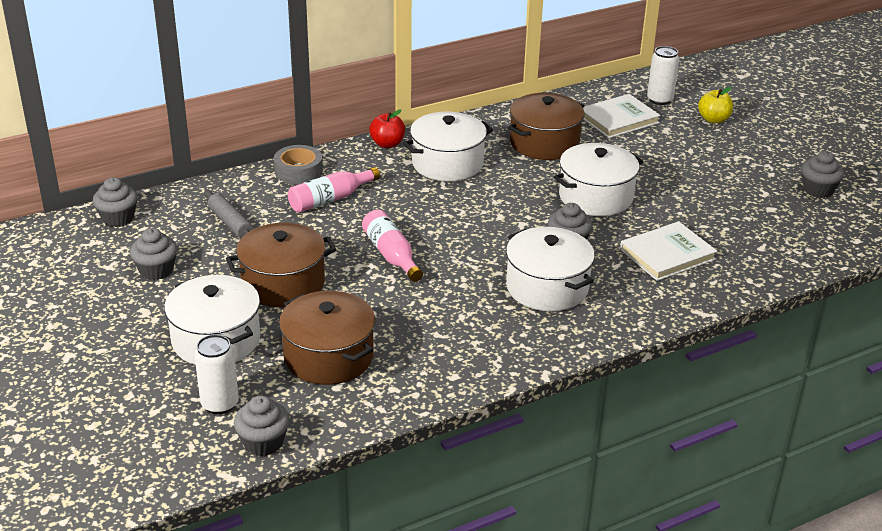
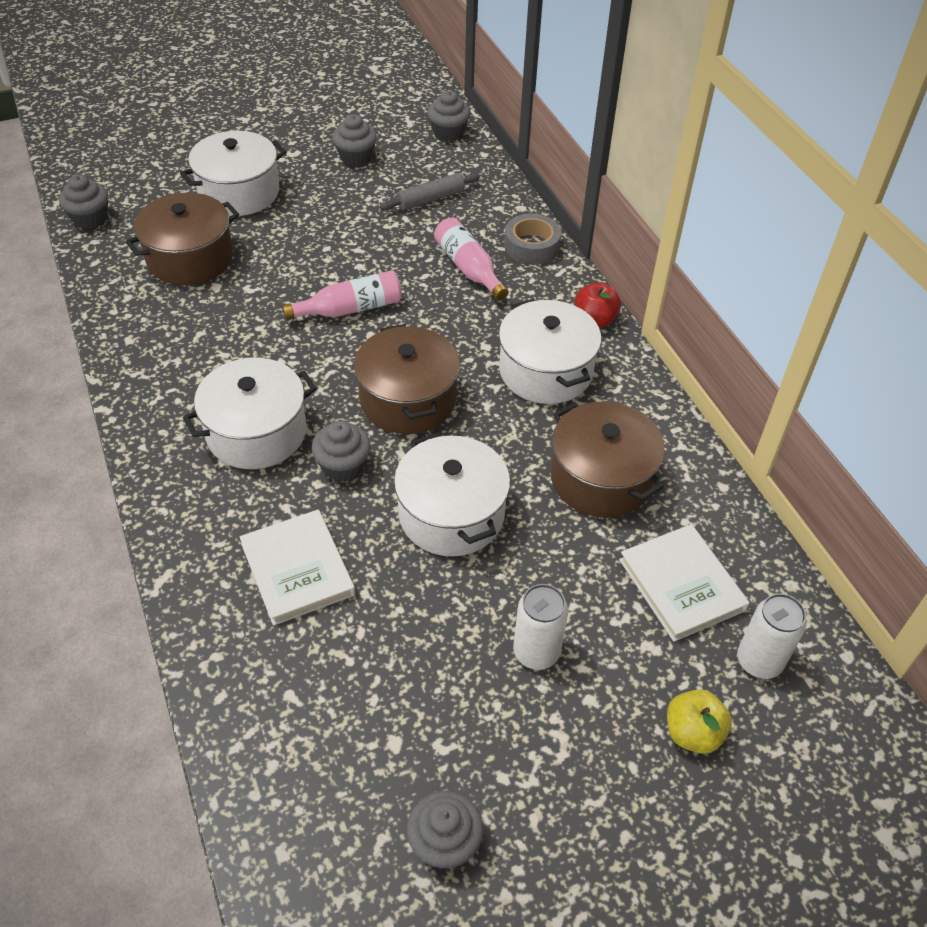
camera: 95 degrees right, 15 degrees up
(220, 404) = (149, 195): white can -> white can (536, 652)
(283, 283) = (316, 232): brown pot -> brown pot (408, 399)

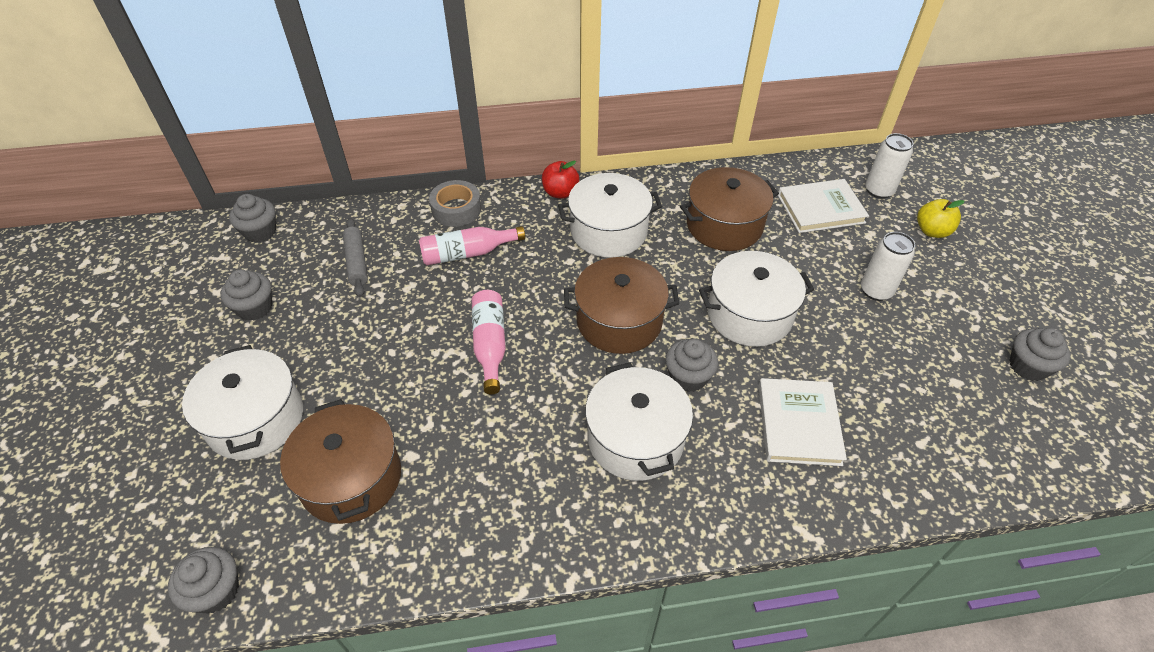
camera: 75 degrees left, 0 degrees up
(297, 569) = (798, 424): white book -> white book turned 75 degrees counterclockwise

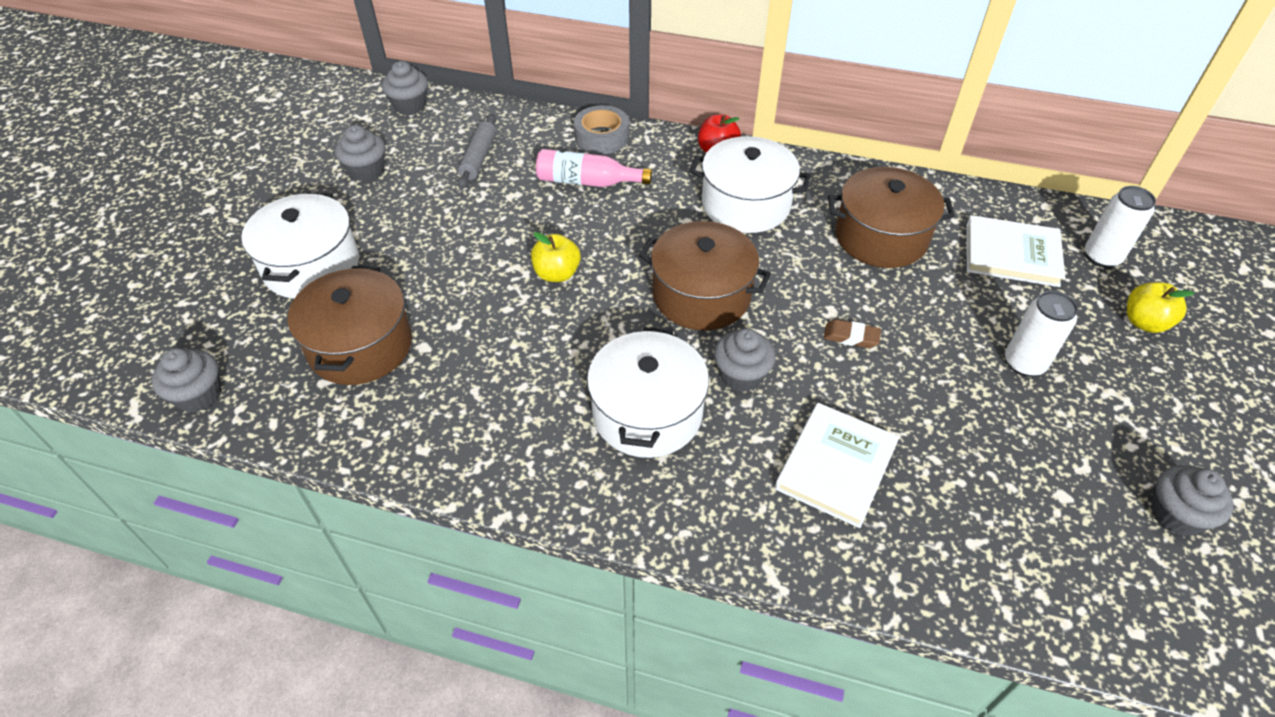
camera: 25 degrees right, 0 degrees up
(490, 345) = (557, 274): pink bottle -> yellow apple
(749, 314) = (851, 337): white pot -> brown eraser

